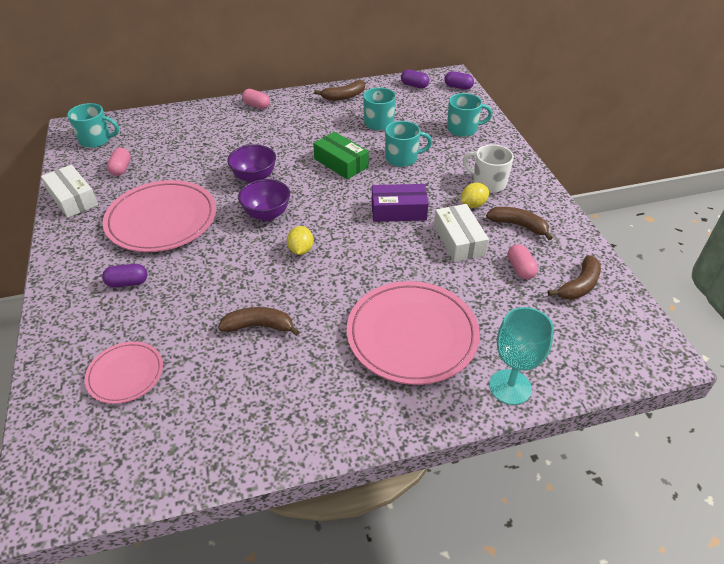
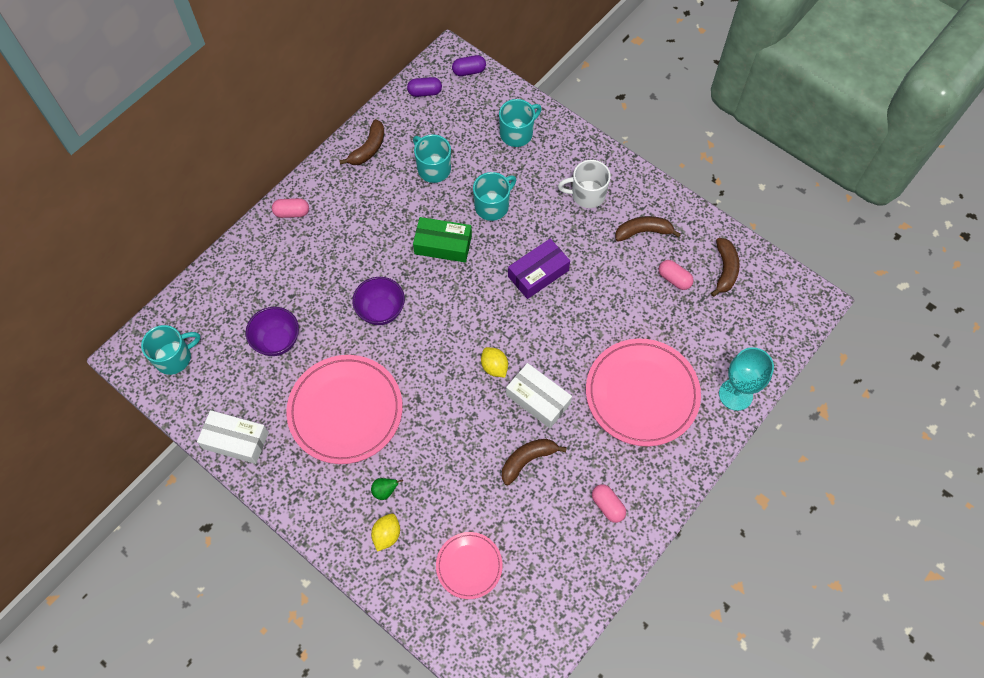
camera: 35 degrees left, 20 degrees up
(121, 169) = (242, 377): pink capsule -> pink capsule (607, 506)
(127, 283) = (385, 491): purple capsule -> green pear
(267, 214) = (432, 347): purple bowl -> purple bowl (277, 341)
(459, 240) = (609, 277): white box -> white box (538, 399)
(473, 204) = (592, 229): yellow lemon -> yellow lemon (387, 535)

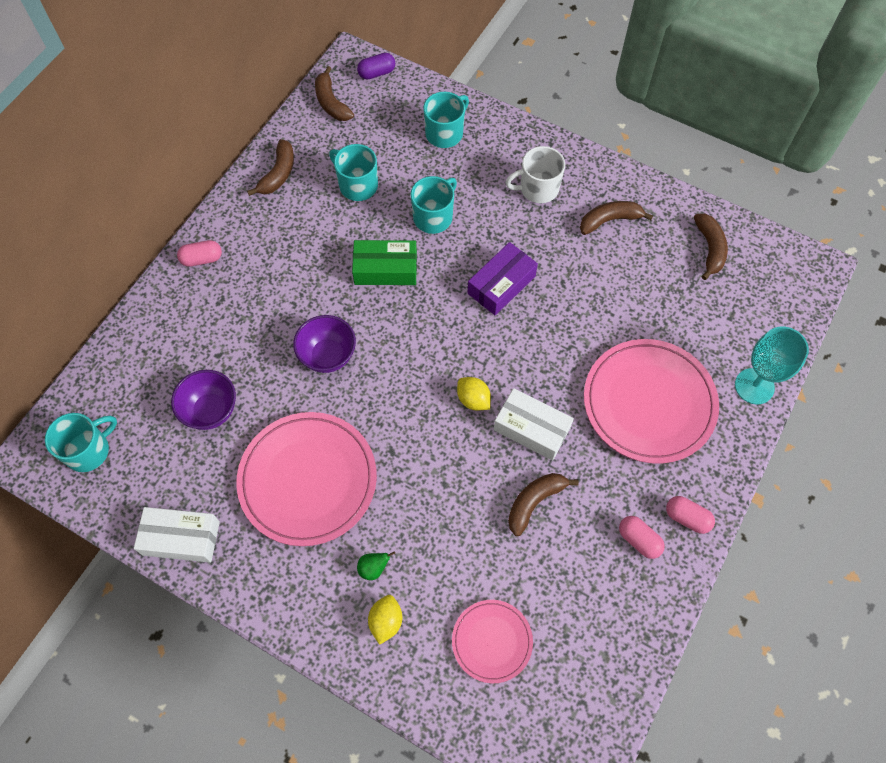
camera: 10 degrees left, 0 degrees up
(425, 92) = (331, 103): purple capsule -> brown banana
(674, 279) = (655, 267): pink capsule -> pink capsule (687, 518)

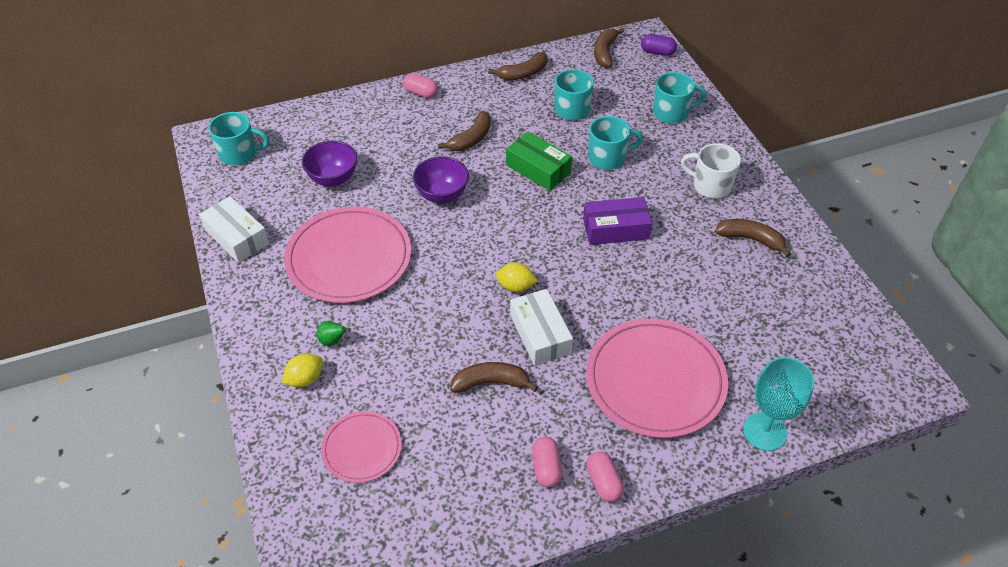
camera: 40 degrees right, 15 degrees down
(473, 399) = (516, 286): yellow lemon -> yellow lemon turned 75 degrees counterclockwise
(709, 248) = (824, 309): brown banana -> brown banana (471, 139)

